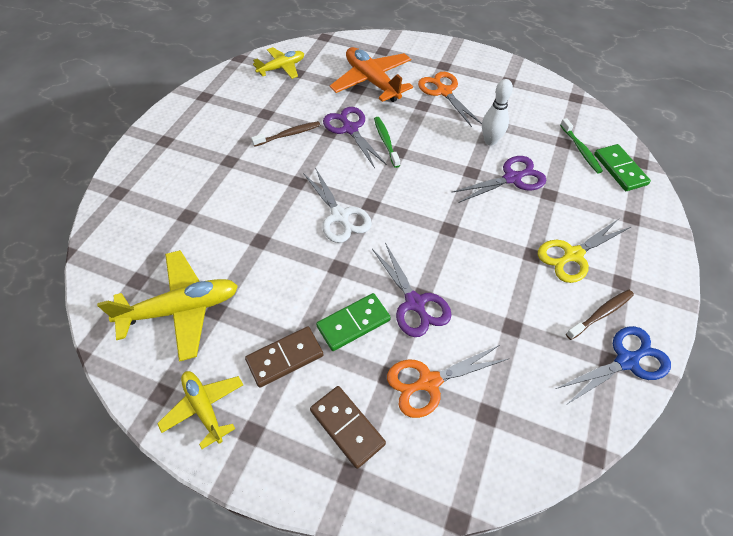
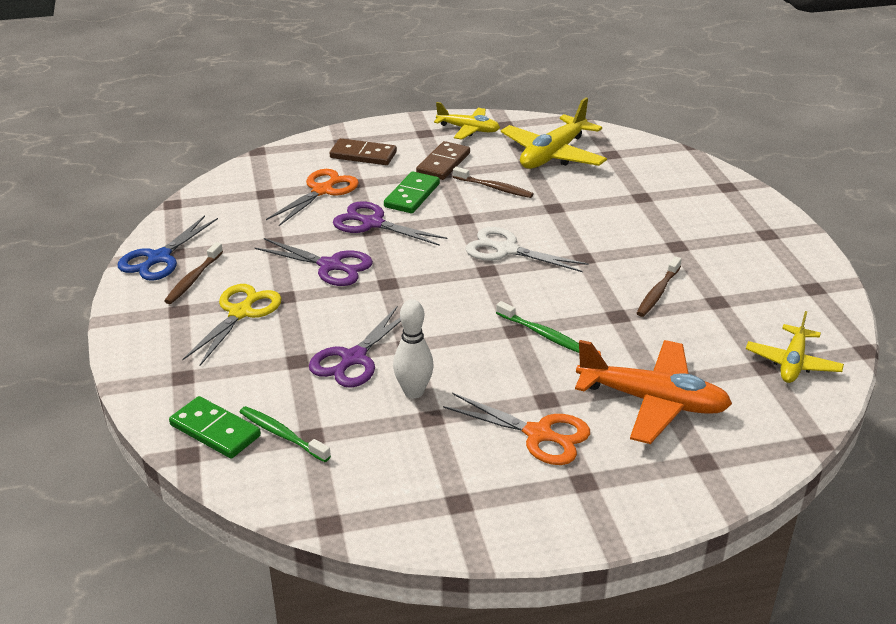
camera: 145 degrees right, 20 degrees down
(277, 292) = (494, 188): none -> brown toothbrush
(350, 129) = (600, 328): purple scissors -> purple scissors (330, 266)

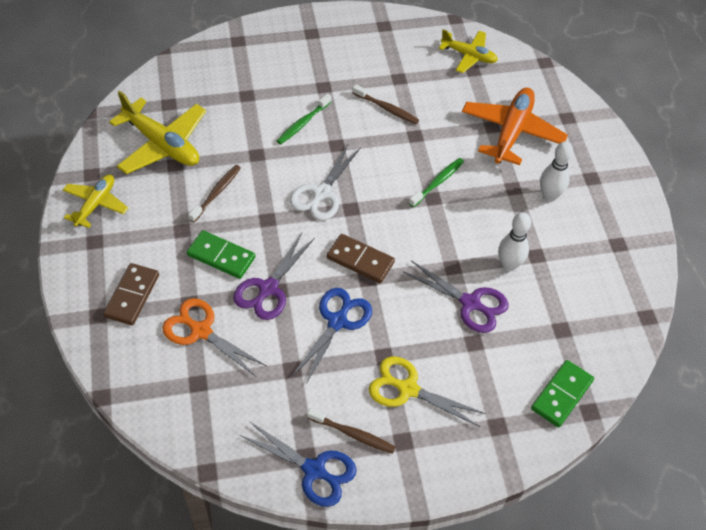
camera: 90 degrees left, 20 degrees up
(282, 435) = (562, 349): green toothbrush -> green toothbrush (303, 123)
(330, 266) = (337, 321): purple scissors -> blue scissors
(443, 163) = (163, 229): brown domino -> brown domino (360, 260)
(539, 434) = (549, 196): orange scissors -> white bowling pin

